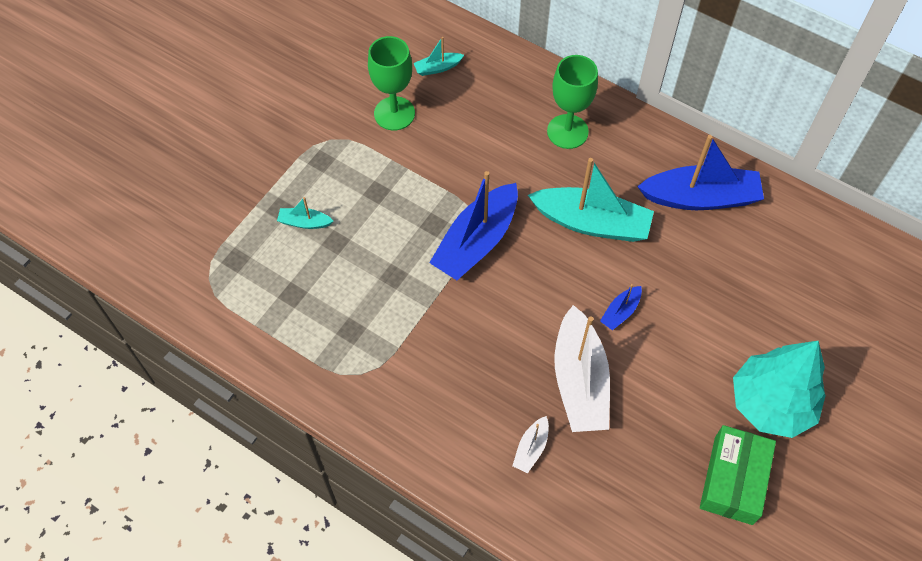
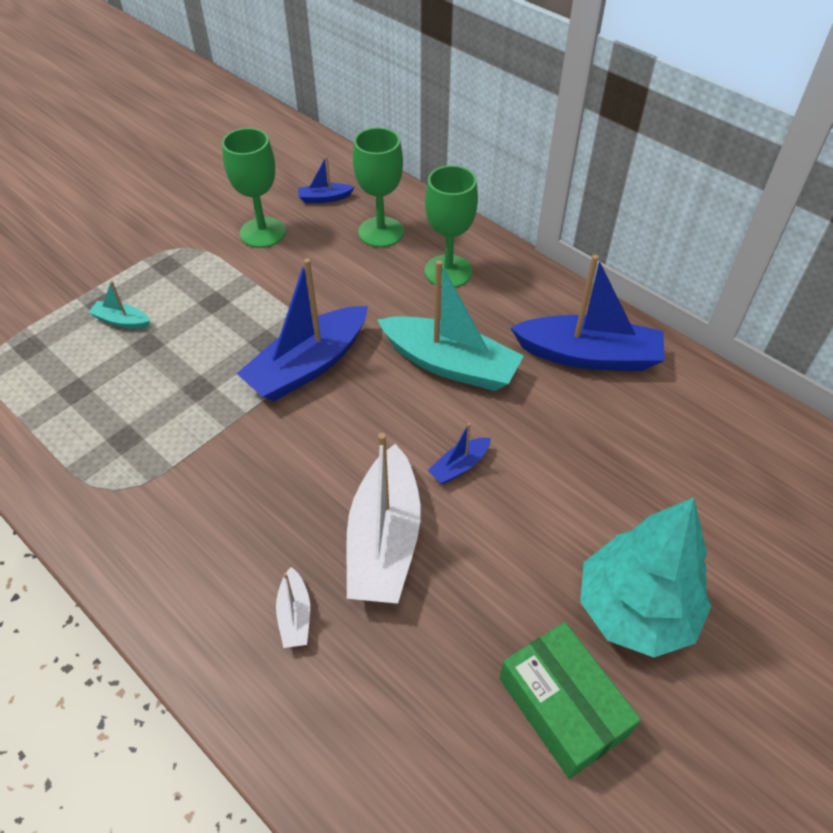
camera: 10 degrees right, 10 degrees down
(437, 68) = (324, 198): turquoise boat -> blue boat
(498, 98) = (381, 232): none -> green goblet
(531, 448) = (295, 615): white boat -> white boat turned 45 degrees counterclockwise
(733, 479) = (563, 706): green box -> green box turned 60 degrees counterclockwise

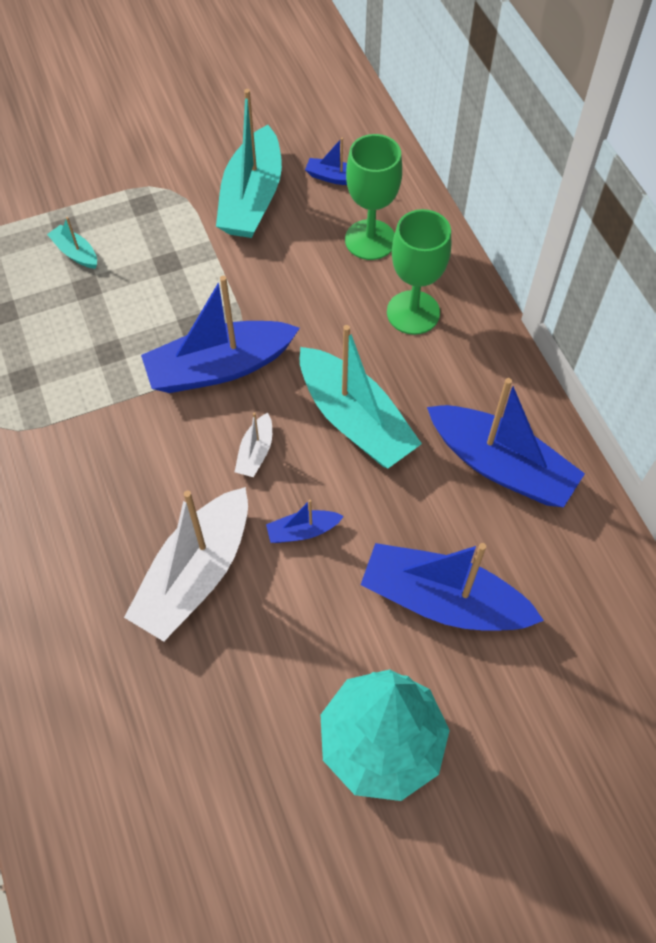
camera: 25 degrees right, 10 degrees up
(262, 232) = (252, 198): green goblet -> turquoise boat
(295, 615) = (84, 609): white boat -> white boat (255, 452)
(563, 706) = (263, 796): green box -> none
(610, 473) = (443, 600): none -> blue boat

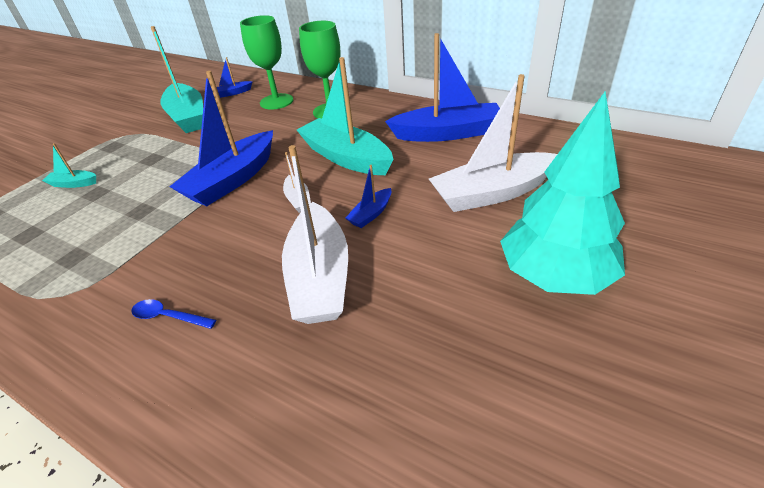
camera: 35 degrees left, 20 degrees down
(56, 520) = (168, 316): none -> blue spoon
(355, 420) = (346, 157): turquoise boat -> turquoise boat turned 150 degrees counterclockwise
(443, 600) = (492, 193): blue boat -> white boat

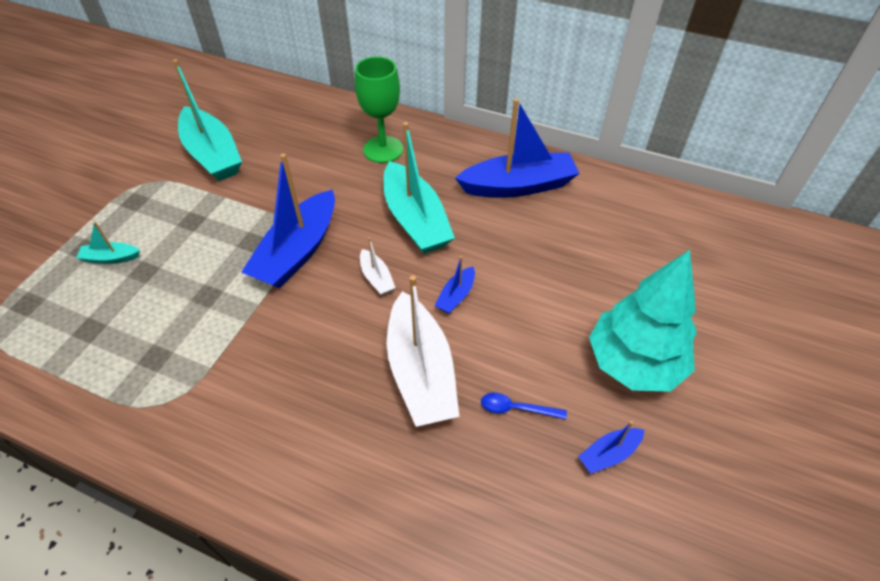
camera: 10 degrees left, 10 degrees up
(168, 316) = (285, 422): blue spoon -> blue spoon (516, 408)
(232, 93) = (256, 116): blue boat -> blue boat (609, 454)
(276, 101) = (315, 132): green goblet -> none
(346, 157) = (415, 220): turquoise boat -> turquoise boat turned 150 degrees counterclockwise
(492, 193) = (572, 268): white boat -> none

